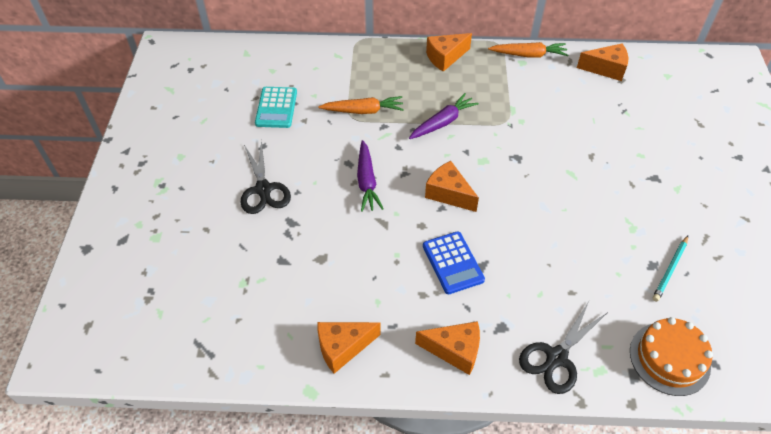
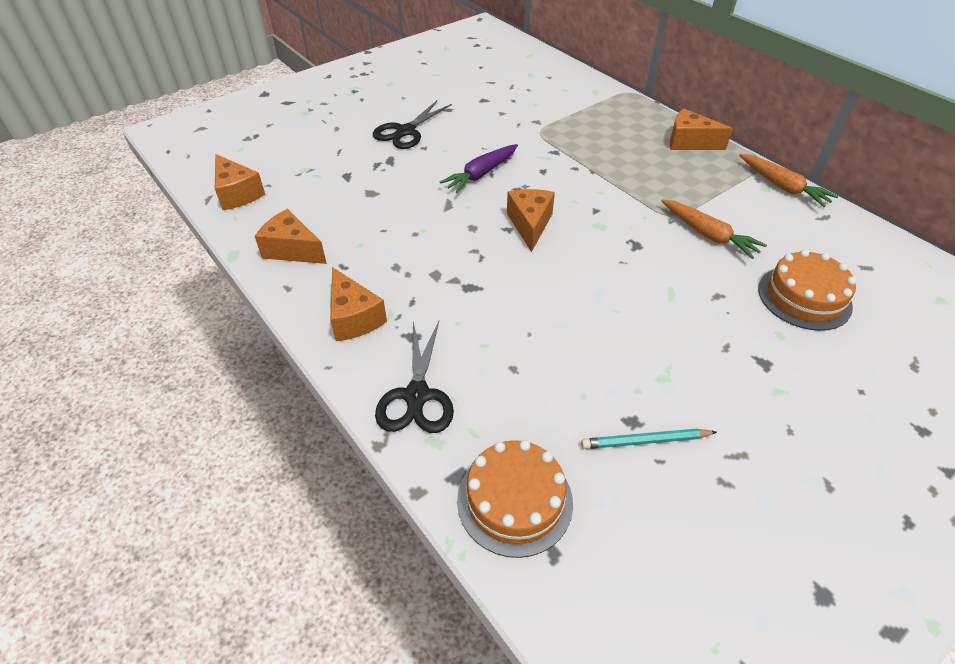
camera: 50 degrees right, 5 degrees down
(276, 108) = (495, 95): turquoise calculator -> none
(363, 111) = (555, 133): orange carrot -> orange carrot (708, 235)
(443, 122) = (609, 180): purple carrot -> none
(453, 263) = (452, 267): blue calculator -> none
(556, 357) = (416, 396): black scissors -> black scissors turned 90 degrees counterclockwise
(606, 69) = (861, 247): orange cheese -> orange cheese (237, 194)
(623, 123) = (804, 297): none -> orange cake

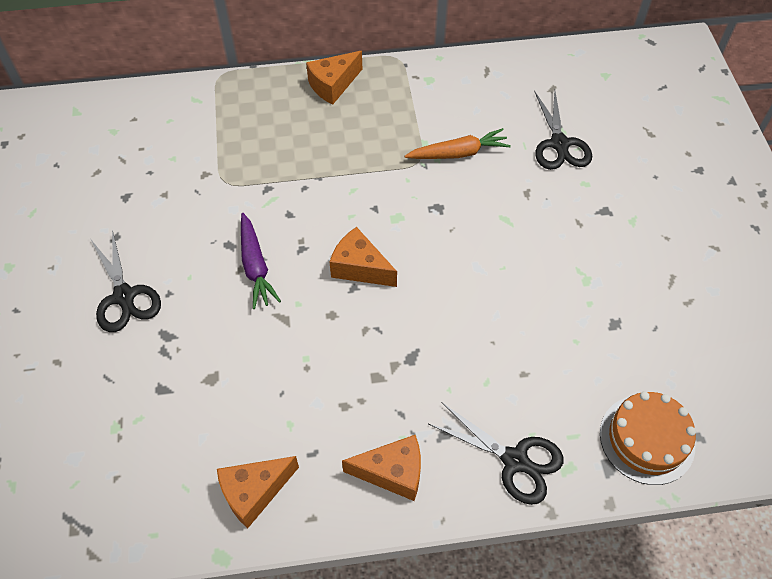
camera: 60 degrees left, 10 degrees up
(237, 194) = (108, 518): orange cheese -> none
(645, 441) = (635, 326): turquoise pencil -> none
(782, 187) = (435, 69): orange carrot -> none
(804, 297) = (559, 144): orange cake -> black scissors

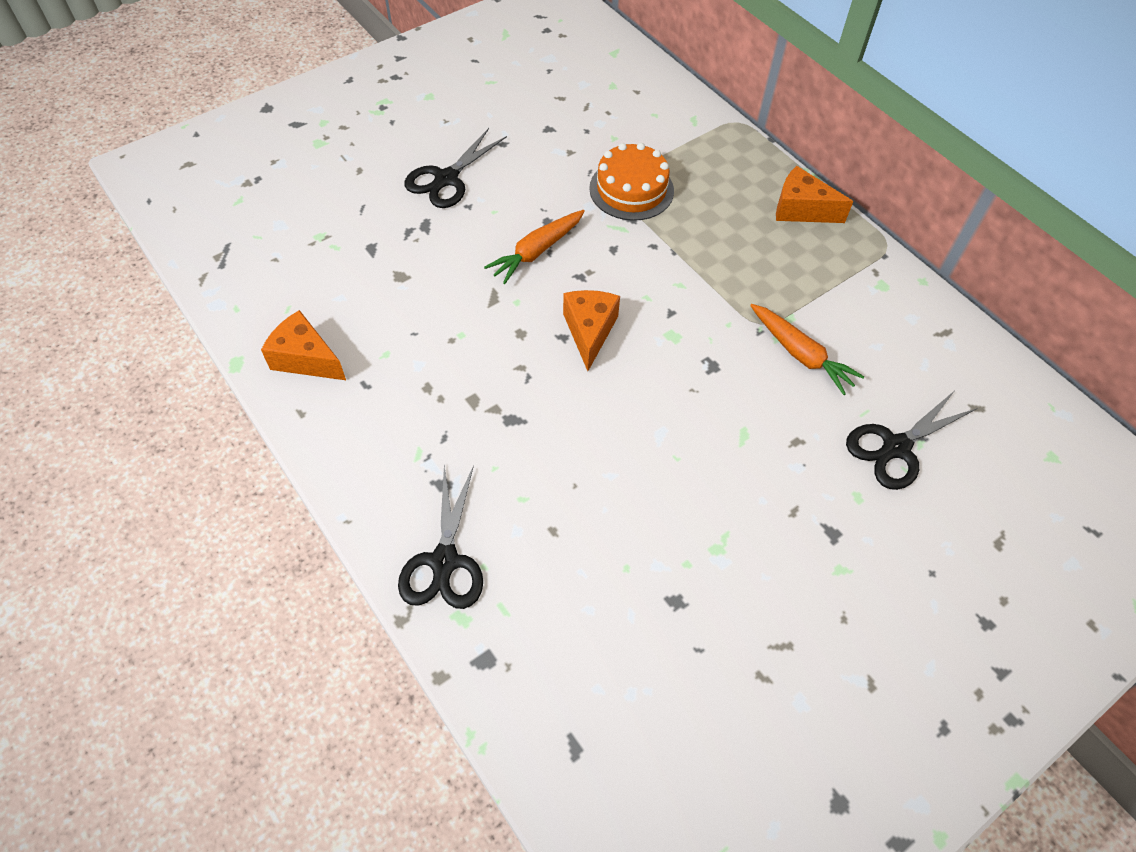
camera: 60 degrees right, 0 degrees up
(255, 266) = (537, 251): purple carrot -> orange carrot
(392, 473) = (377, 457): orange cheese -> none
(647, 439) = (541, 690): orange cake -> orange cake (631, 189)

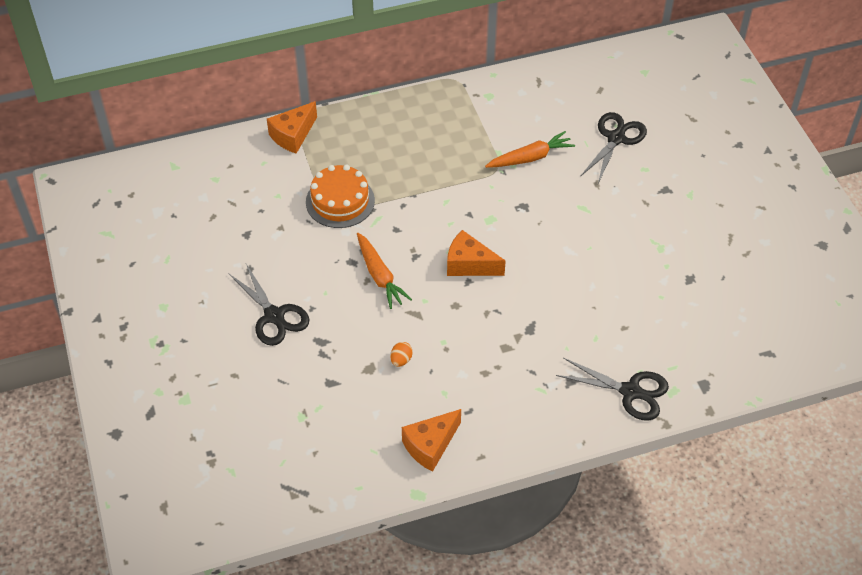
camera: 70 degrees left, 5 degrees down
(421, 301) = (401, 360): none -> orange egg
(801, 209) = (403, 112): orange cheese -> orange cheese (293, 135)
(895, 447) = (616, 138): black scissors -> black scissors turned 135 degrees counterclockwise

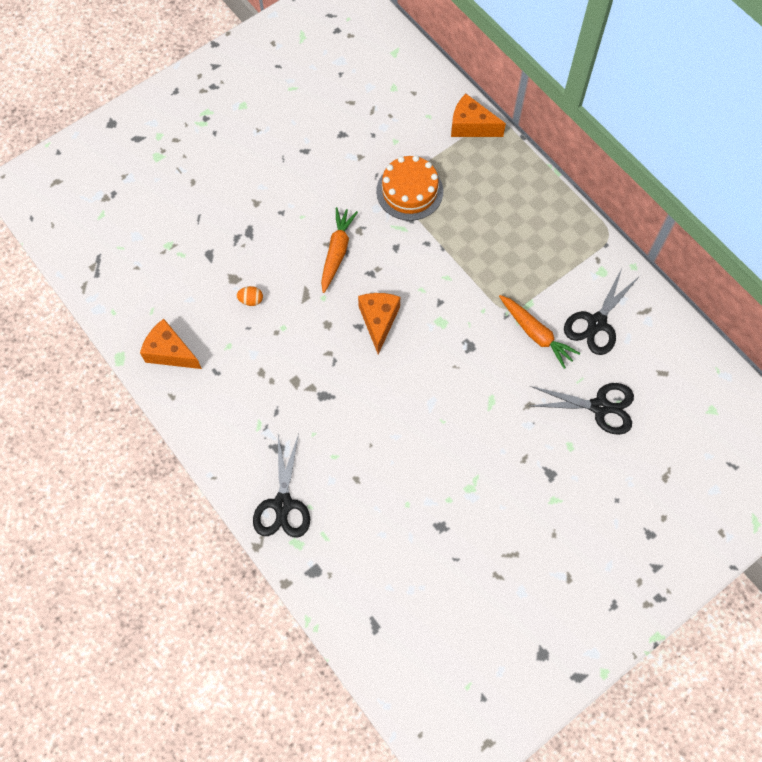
camera: 70 degrees right, 15 degrees up
(274, 316) = (262, 187): black scissors -> black scissors (596, 323)
(379, 276) = (337, 252): orange carrot -> orange carrot turned 150 degrees clockwise

